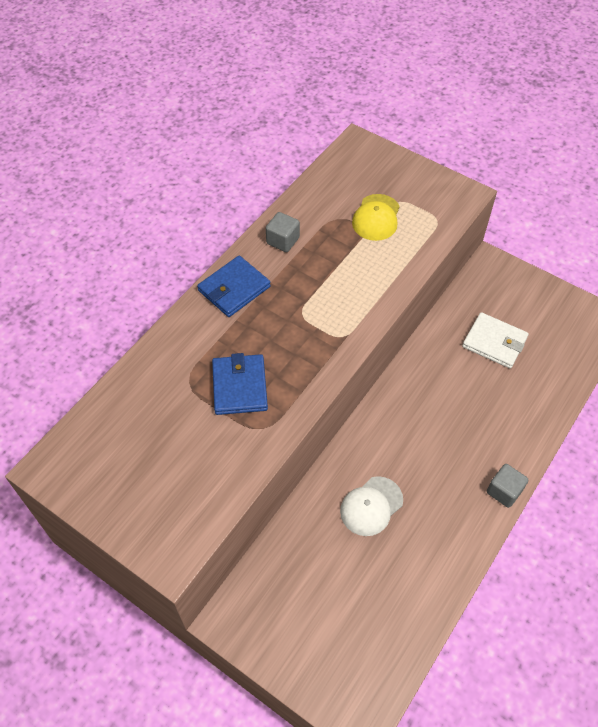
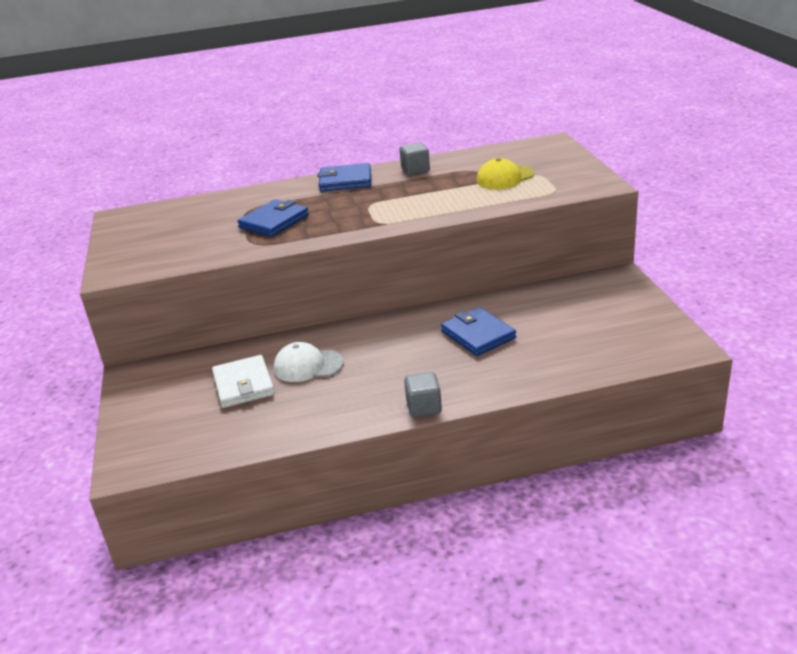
camera: 45 degrees right, 25 degrees down
(460, 389) = (478, 335): none -> blue wallet
(494, 342) = (551, 321): white wallet -> white wallet (243, 385)

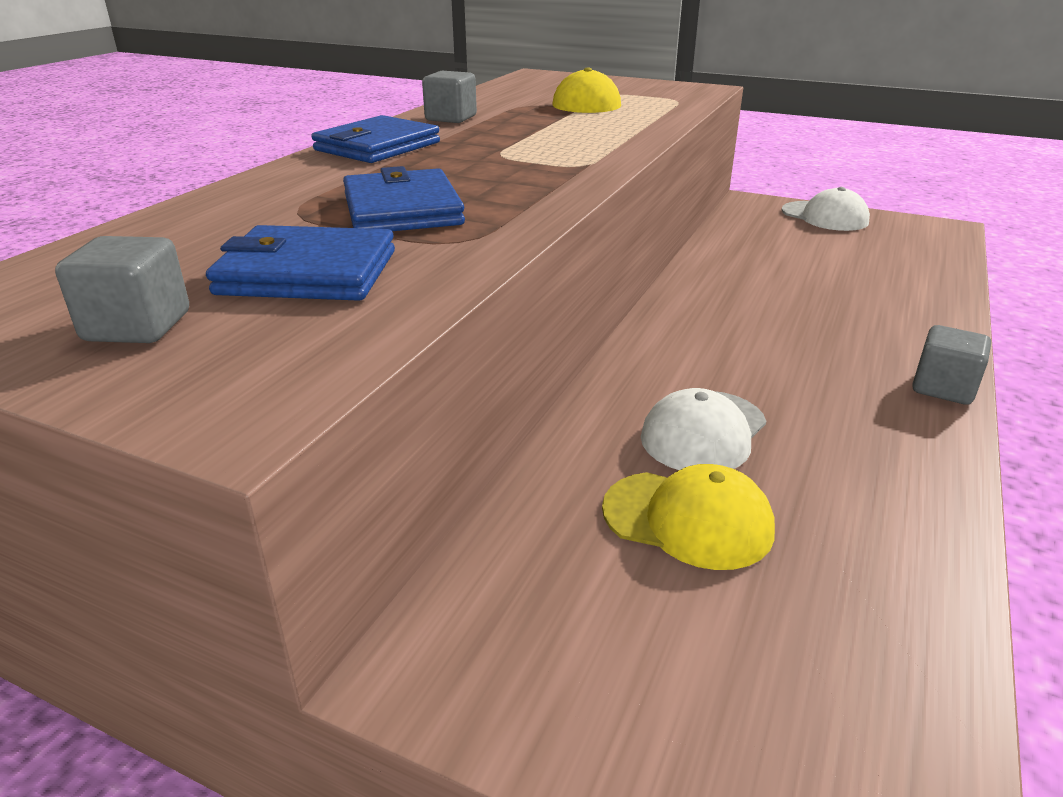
camera: 55 degrees left, 0 degrees up
(139, 239) = (137, 326): none -> grey cube
(243, 385) = (688, 519): white wallet -> yellow cap
(478, 335) = (782, 295): blue wallet -> blue wallet (307, 273)
(634, 306) = (824, 216): none -> white cap

